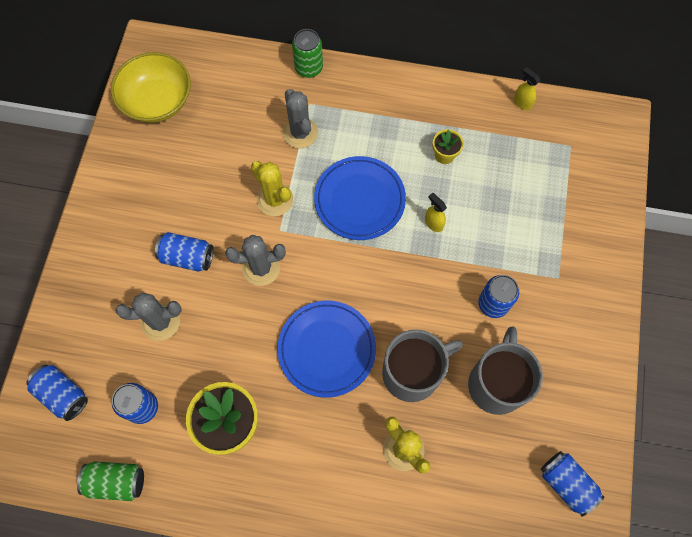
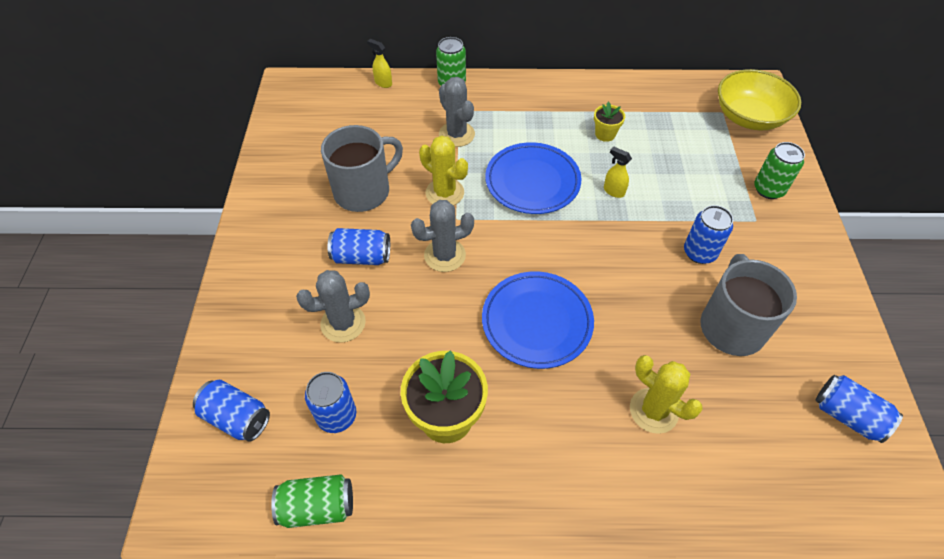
camera: 10 degrees left, 15 degrees down
(157, 101) = (305, 127): yellow bowl -> yellow bowl (749, 117)
(412, 372) = (638, 330): grey mug -> grey mug (363, 191)
(522, 103) = (664, 85): yellow spray bottle -> yellow spray bottle (383, 83)
(583, 245) = (768, 189): none -> green can

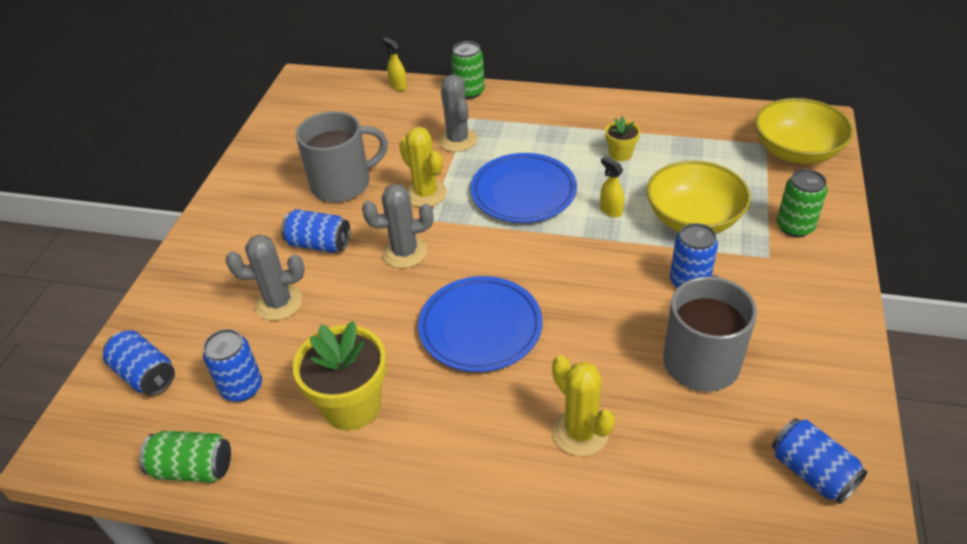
camera: 15 degrees right, 10 degrees down
(685, 191) = (693, 219): none -> yellow bowl

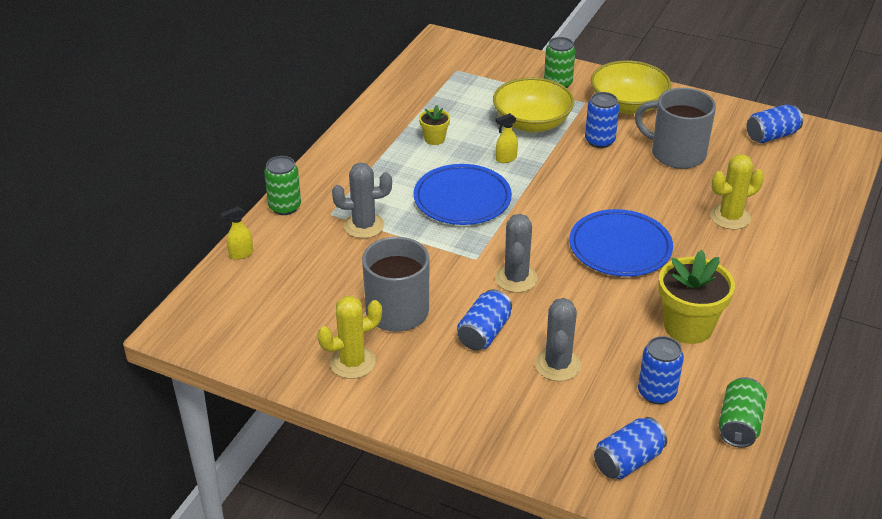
camera: 80 degrees left, 5 degrees down
(425, 194) = (438, 256): yellow cactus -> yellow cactus (352, 362)
(796, 151) = (473, 60): yellow bowl -> yellow bowl (628, 105)

